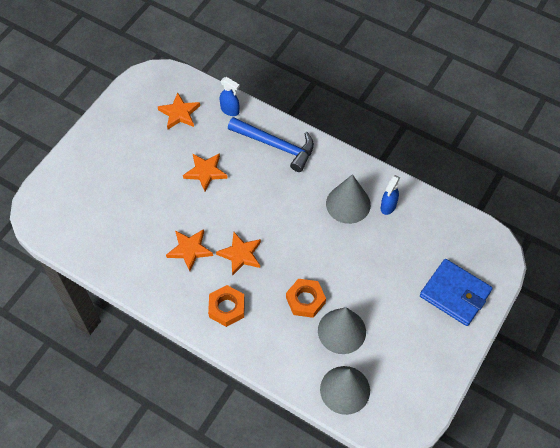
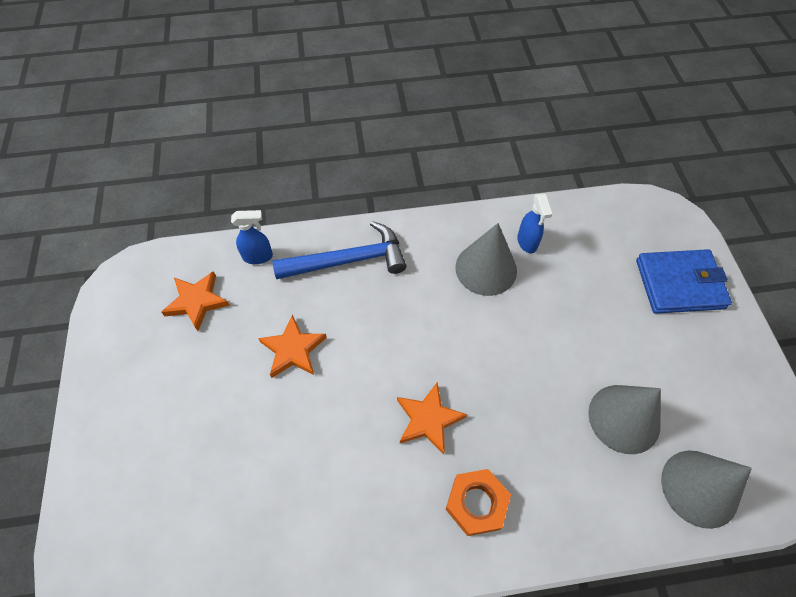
camera: 40 degrees left, 0 degrees up
(190, 250) = (361, 464): orange star -> none
(305, 300) = (552, 414): orange nut -> none

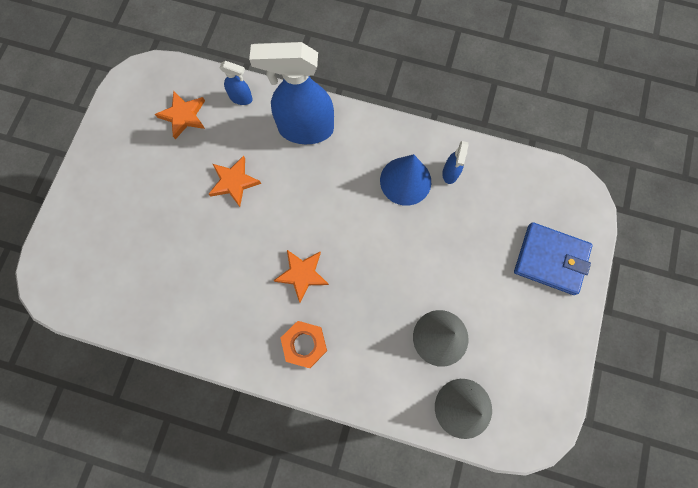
camera: 25 degrees right, 15 degrees up
(348, 260) = (305, 129): blue hammer -> blue spray bottle
(486, 269) = (405, 181): grey cone -> blue cone

